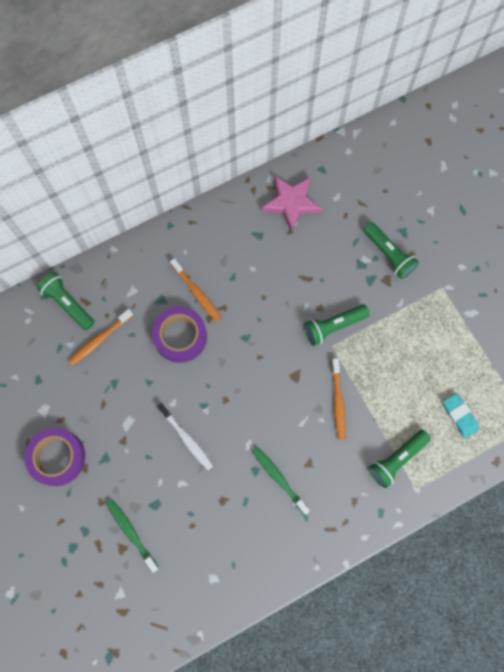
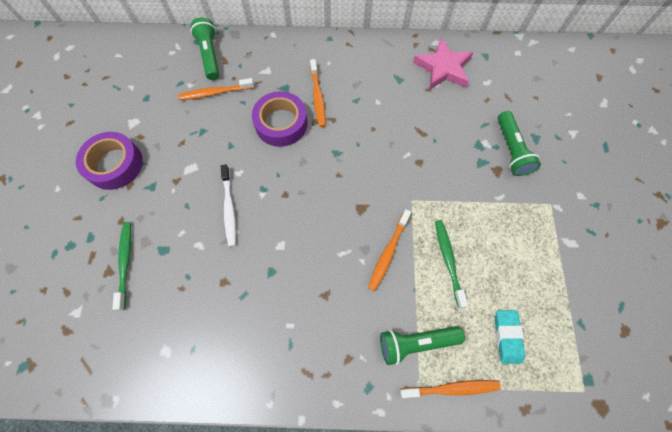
camera: 30 degrees right, 5 degrees down
(278, 478) = (288, 292): green toothbrush -> green toothbrush (448, 260)
(333, 326) = (423, 184): green flashlight -> none
(439, 477) = (451, 388): none -> orange toothbrush

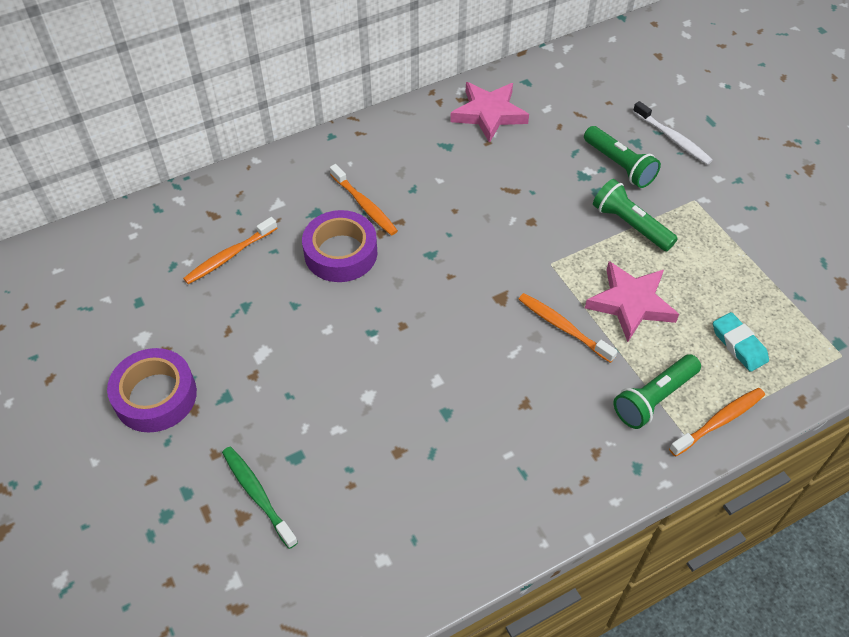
camera: 30 degrees left, 15 degrees down
(210, 55) = (189, 217): green flashlight -> green flashlight (630, 225)
(229, 208) = (346, 372): white toothbrush -> white toothbrush (673, 139)
(388, 252) = (563, 327): orange toothbrush -> orange toothbrush turned 135 degrees clockwise
(448, 260) = (631, 303): green toothbrush -> pink star

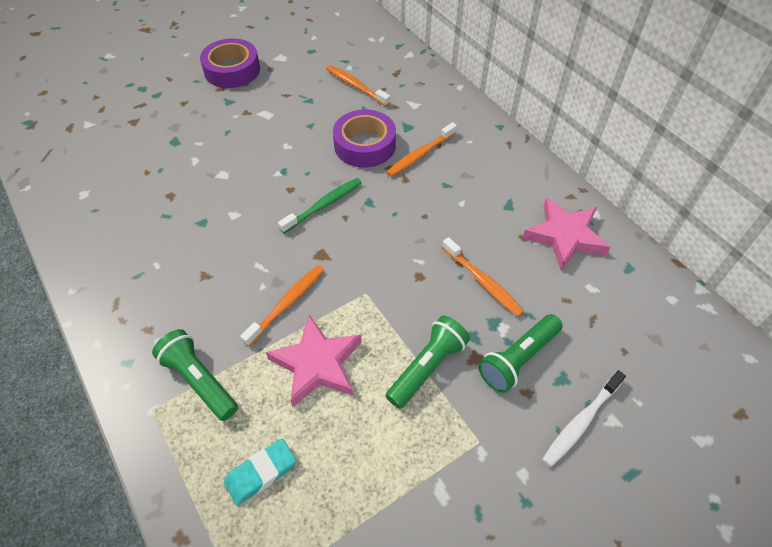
camera: 85 degrees right, 0 degrees up
(257, 495) = (148, 126): green toothbrush -> green toothbrush (324, 205)
(719, 421) = (165, 442): orange toothbrush -> orange toothbrush (483, 281)

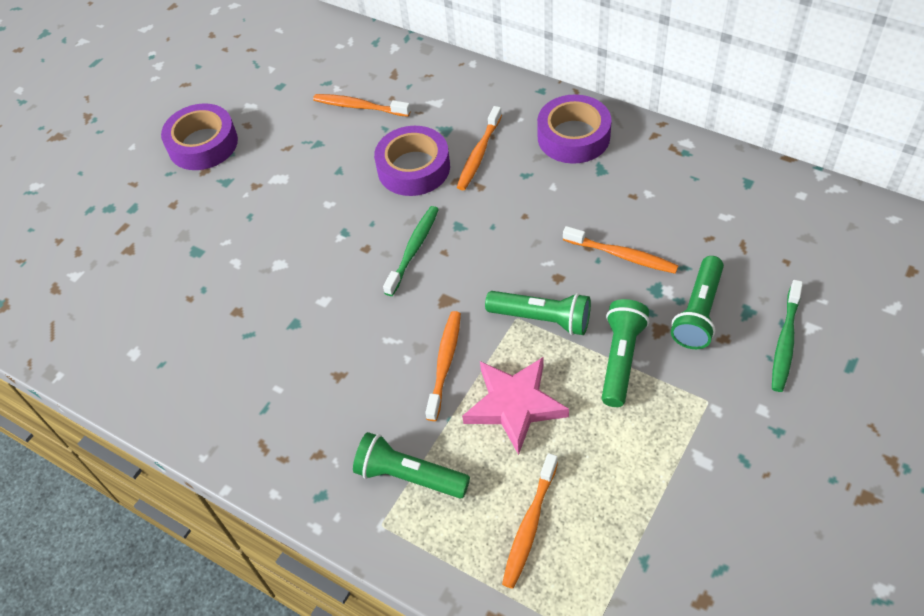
camera: 20 degrees left, 0 degrees up
(261, 473) = (529, 526): turquoise eraser -> orange toothbrush
(384, 303) = (542, 319): none -> green flashlight
(503, 171) = (573, 137): none -> purple tape
(565, 236) = (672, 177): pink star -> none
(581, 422) = (785, 342): white toothbrush -> green toothbrush

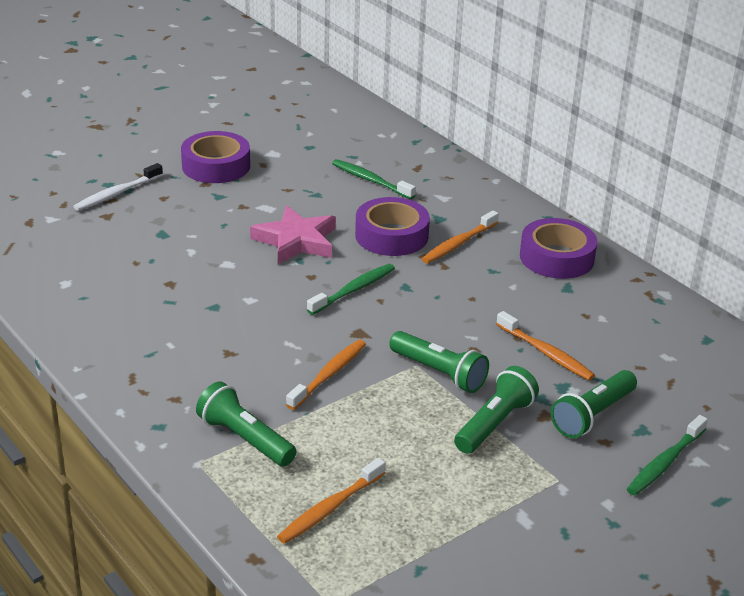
camera: 15 degrees right, 20 degrees down
(124, 217) = (117, 193): none -> white toothbrush
(359, 107) = (370, 180): orange toothbrush -> green toothbrush
(515, 405) = (373, 423): pink star -> pink star (296, 241)

